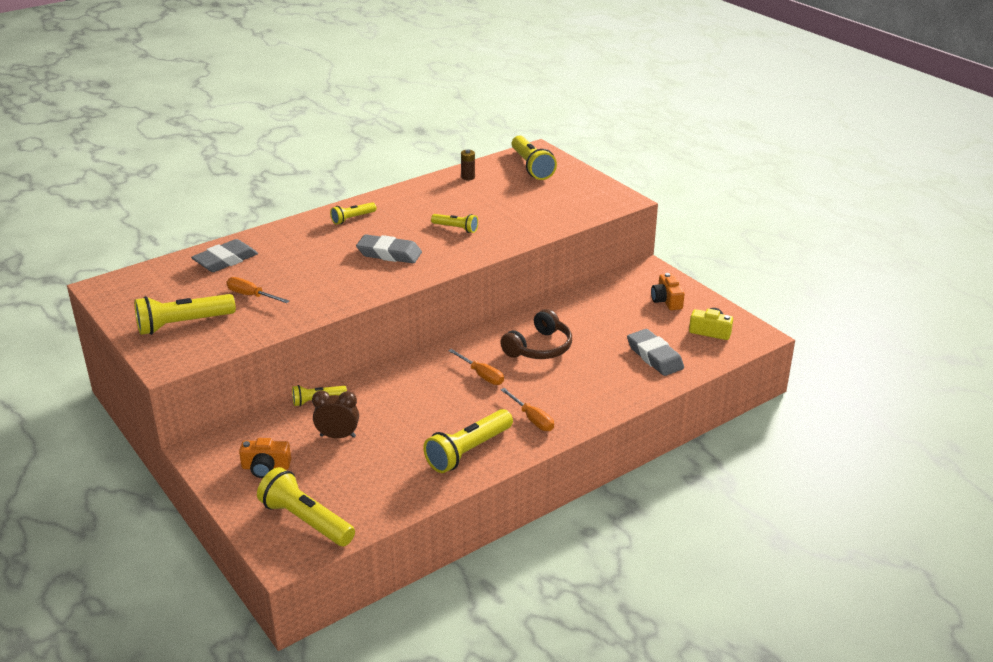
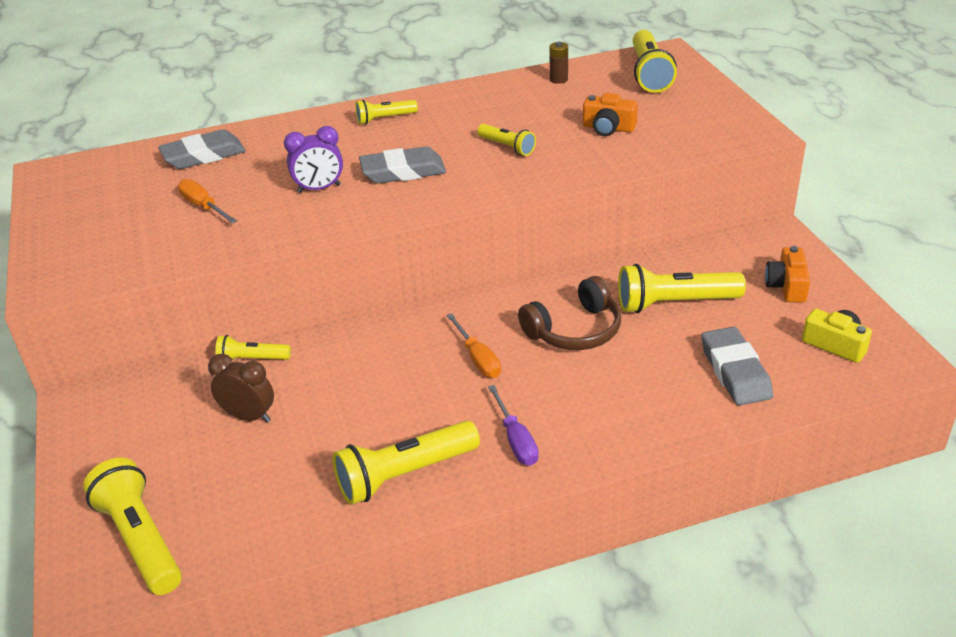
camera: 20 degrees right, 5 degrees up
(183, 324) = (101, 234): yellow flashlight -> yellow flashlight (674, 303)
(266, 467) = (138, 445): orange camera -> orange camera (608, 128)
(333, 273) = (319, 188): none -> purple clock
(389, 254) = (403, 171): grey eraser -> grey eraser turned 45 degrees counterclockwise
(532, 419) = (516, 440): orange screwdriver -> purple screwdriver

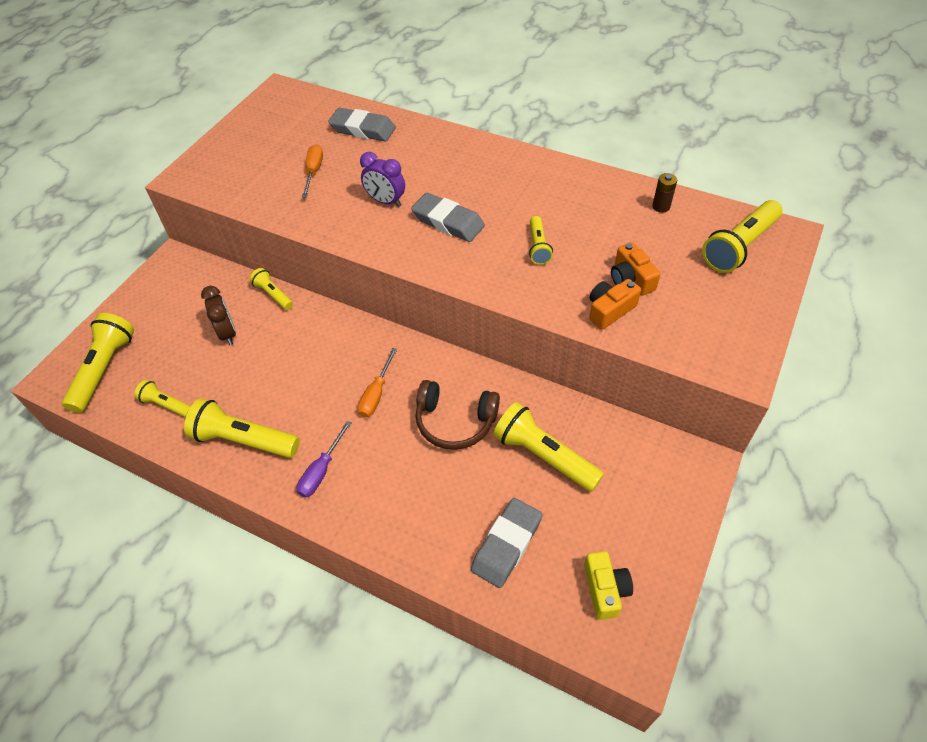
camera: 45 degrees right, 15 degrees up
(385, 119) = (497, 167): yellow flashlight -> yellow flashlight (166, 405)
(787, 286) = (642, 510): orange camera -> orange camera (610, 310)

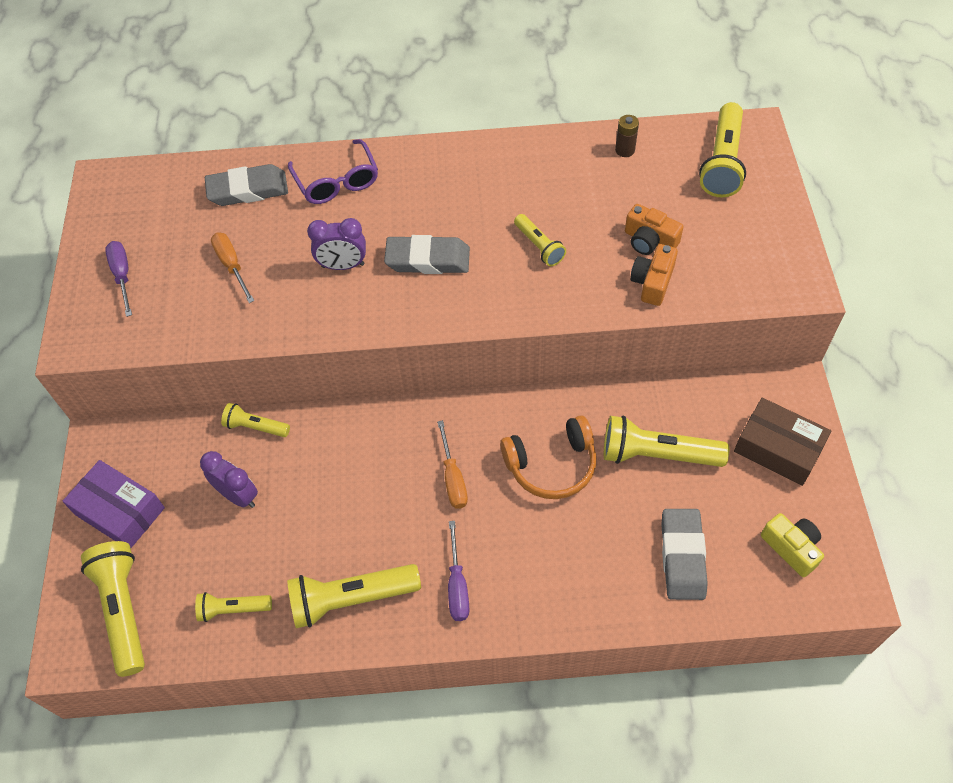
camera: 30 degrees left, 5 degrees up
(152, 307) = (120, 511): none -> purple box
(228, 333) = (238, 495): brown clock -> purple clock
(243, 150) = (122, 276): none -> purple screwdriver
(426, 146) = (337, 181): none -> purple glasses
(455, 422) = (552, 465): brown headphones -> orange headphones
(651, 503) = (778, 448): none -> brown box

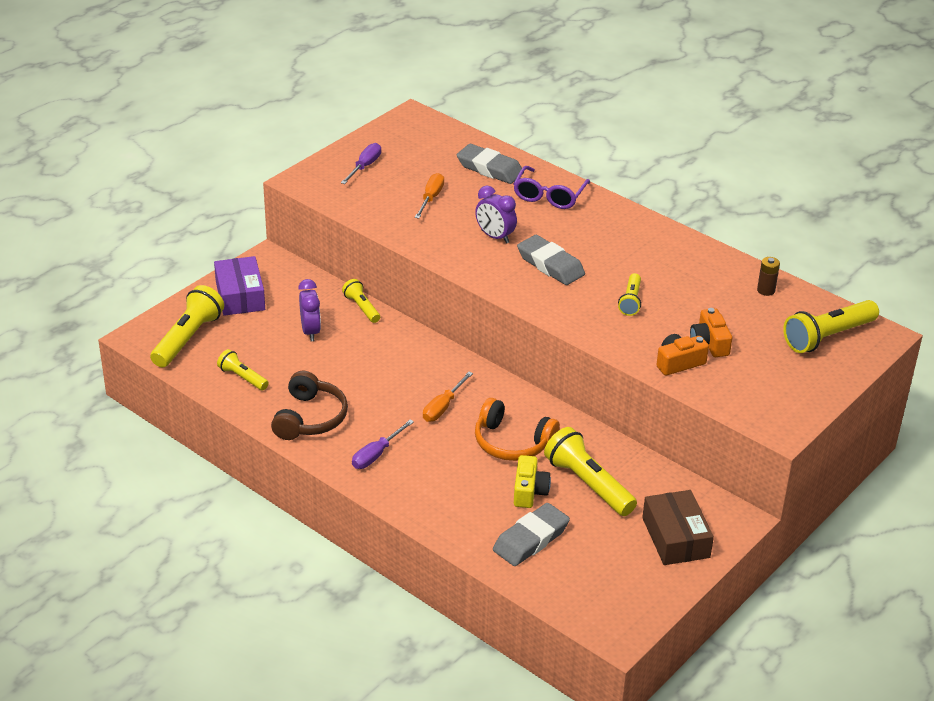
camera: 40 degrees right, 20 degrees down
(351, 599) = (310, 418): yellow flashlight -> brown headphones
(791, 548) = (608, 586): yellow camera -> yellow camera (529, 491)

